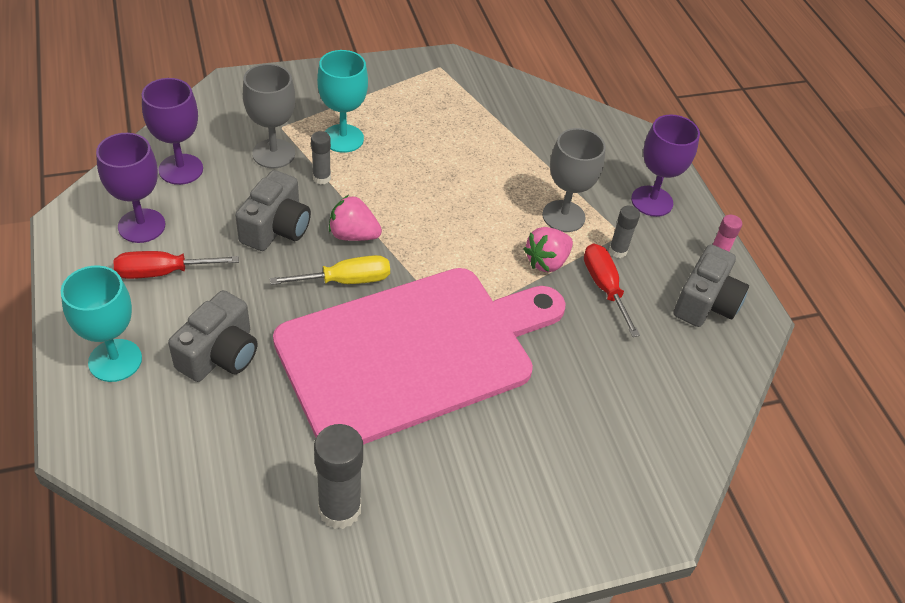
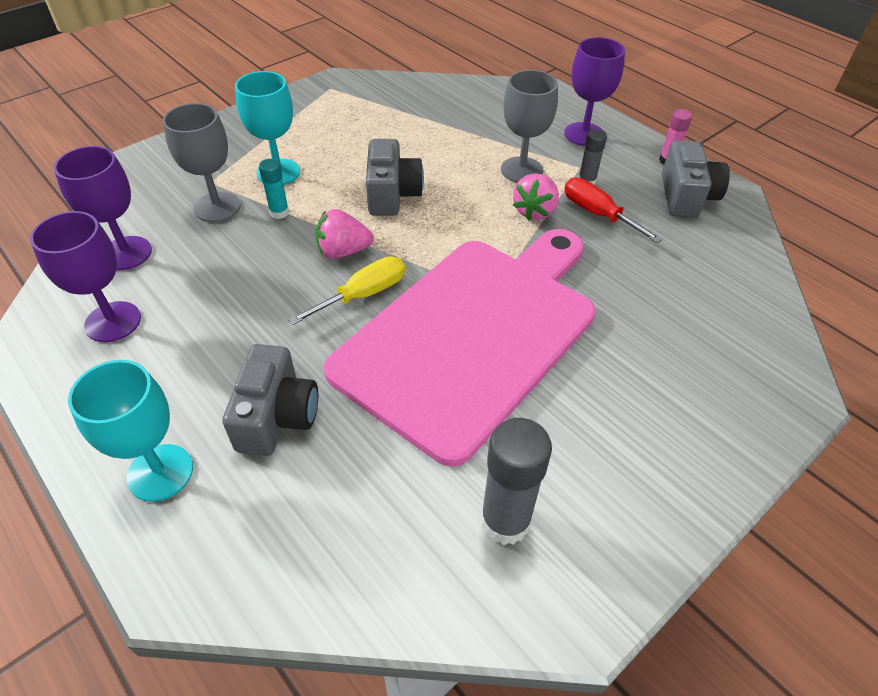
camera: 20 degrees left, 0 degrees up
(162, 272) = (163, 359): red screwdriver -> none
(276, 228) = (262, 272): grey camera -> grey camera (392, 194)
(321, 178) = (279, 212): grey glue stick -> turquoise glue stick

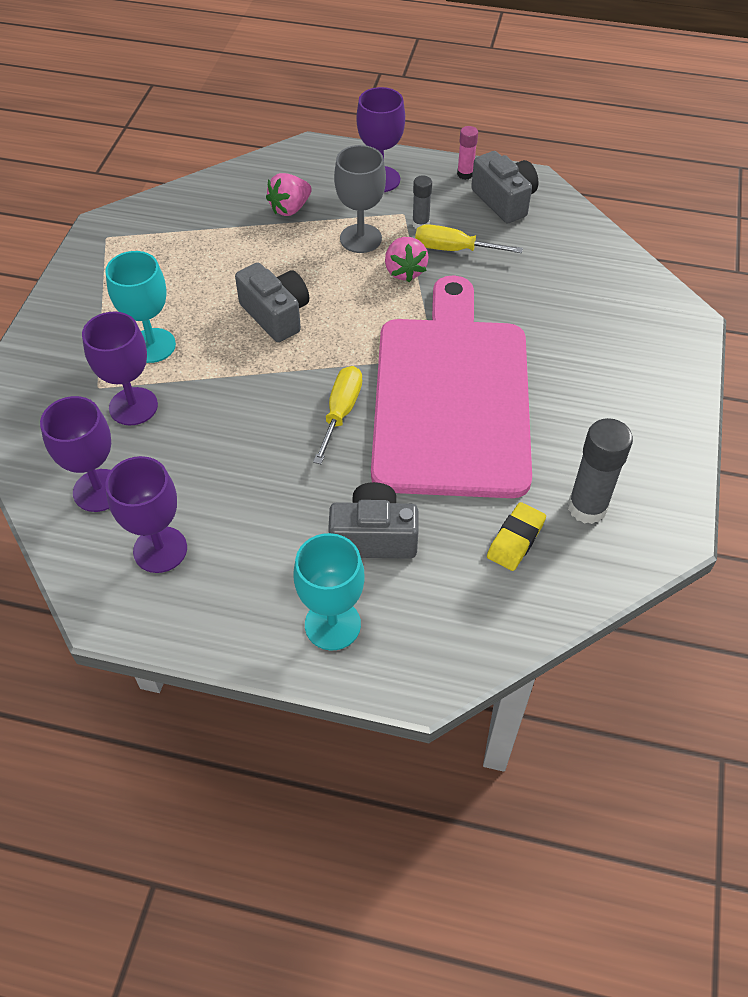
camera: 35 degrees left, 5 degrees up
(217, 207) = (133, 406): grey goblet -> purple goblet
(277, 416) = (373, 537): grey camera -> grey camera turned 60 degrees counterclockwise
(279, 212) = (195, 381): turquoise glue stick -> none
(343, 251) = (288, 386): pink strawberry -> pink strawberry (290, 208)
(400, 505) = (515, 540): none -> yellow eraser
(598, 214) = (454, 249): red screwdriver -> yellow screwdriver

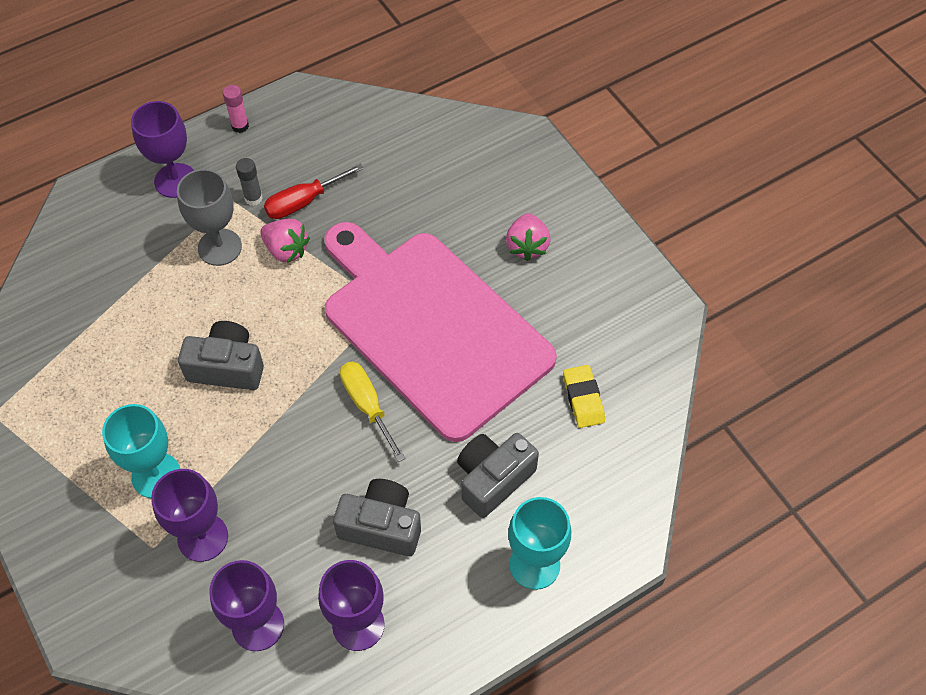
camera: 45 degrees left, 5 degrees up
(290, 208) = (129, 264): pink strawberry -> pink strawberry (527, 246)
(454, 249) = (303, 202): yellow screwdriver -> red screwdriver
(504, 201) = (296, 129): grey camera -> grey camera (381, 526)
(587, 507) = (602, 336): grey glue stick -> none

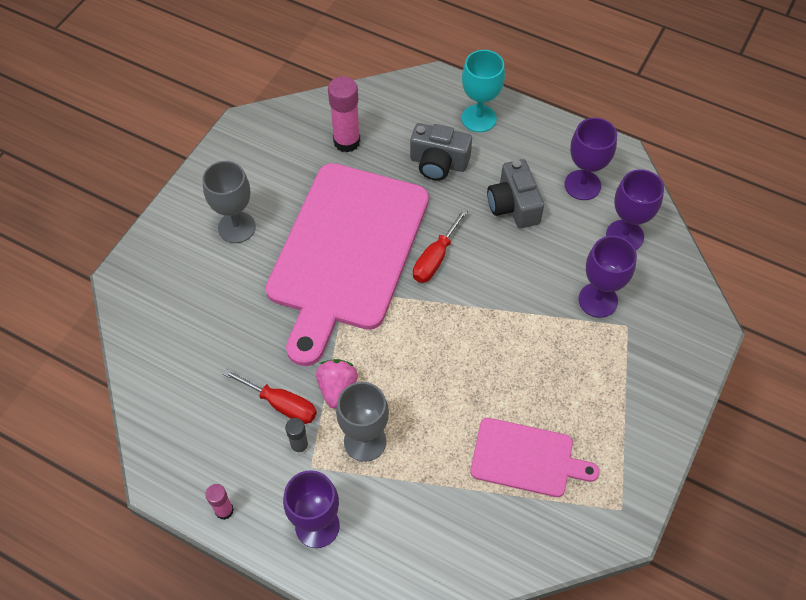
camera: 120 degrees left, 0 degrees up
(101, 364) = (526, 458): none -> pink cutting board
(156, 475) = (579, 357): turquoise goblet -> none
(227, 367) = (467, 365): grey camera -> none
(367, 405) = (435, 258): yellow screwdriver -> red screwdriver
(527, 246) = (236, 227): pink strawberry -> grey goblet
(583, 399) = (346, 141): yellow eraser -> pink glue stick

